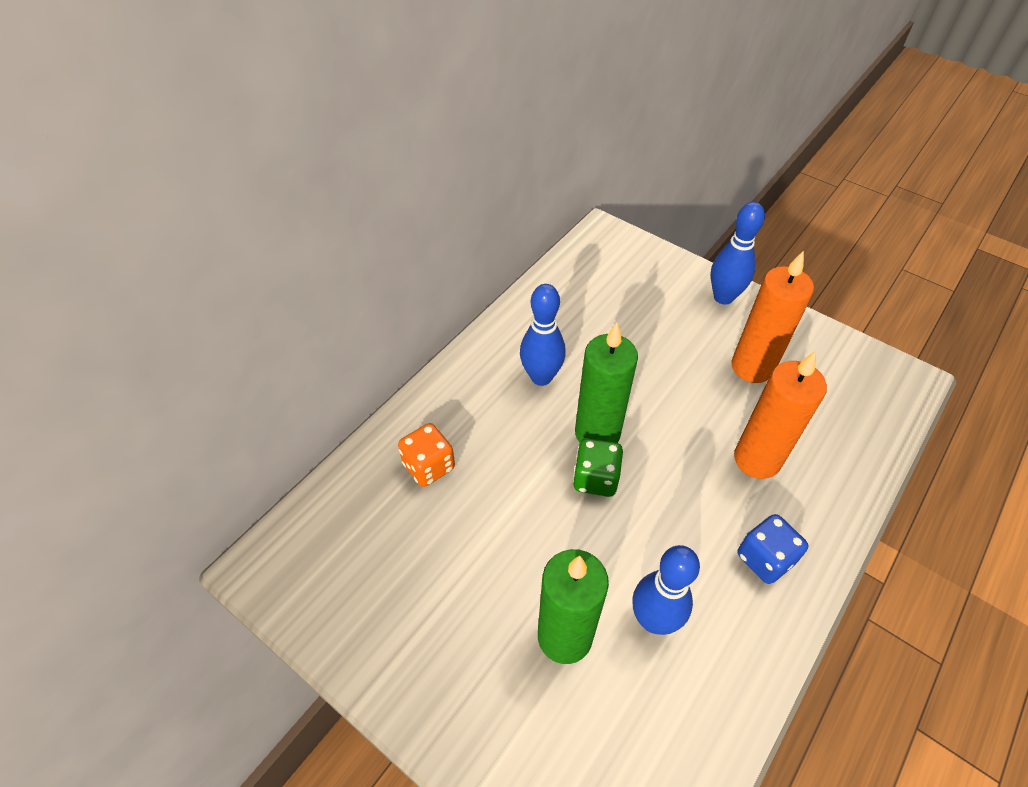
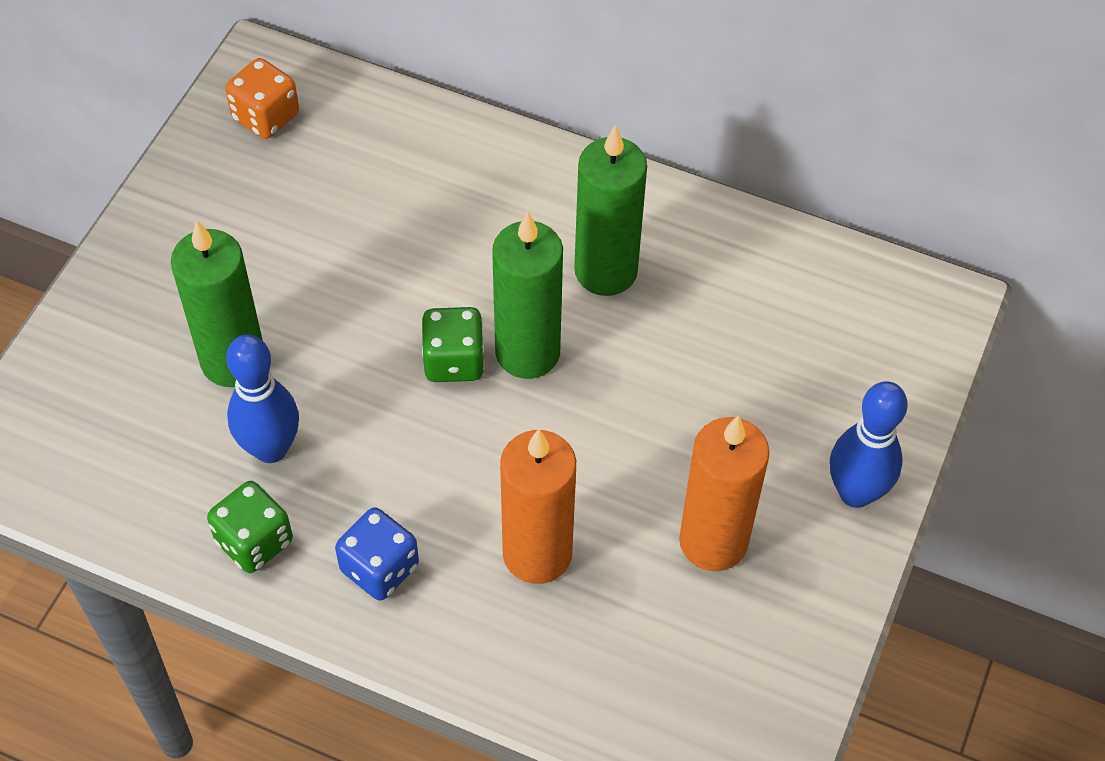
camera: 75 degrees right, 5 degrees up
(429, 466) = (426, 179): orange dice -> orange dice (265, 116)
(541, 377) = (605, 271): blue bowling pin -> green candle
(738, 646) = (254, 541): none -> green dice

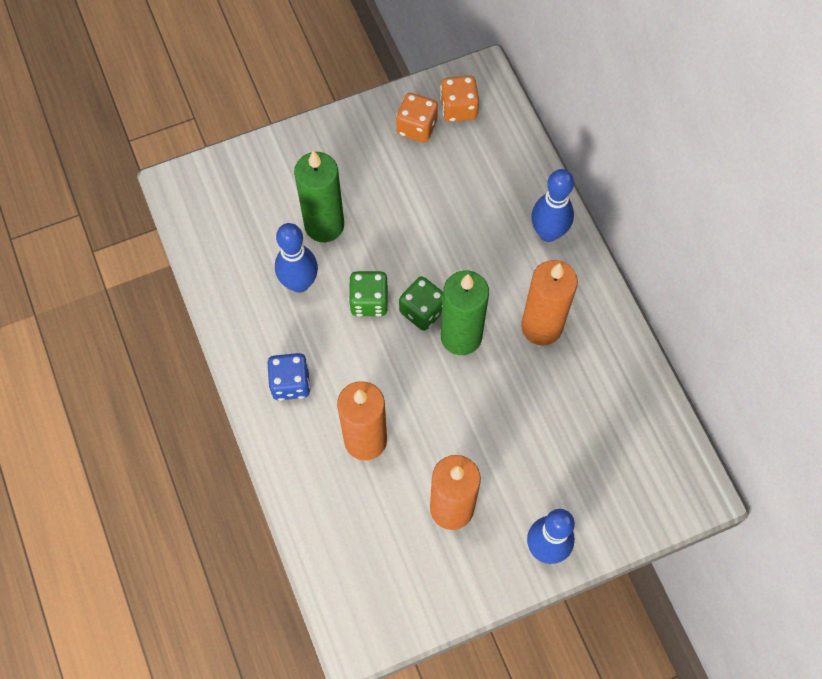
camera: 45 degrees right, 10 degrees up
(235, 171) = (416, 127): none -> orange dice
(254, 541) = (250, 322): green dice -> green dice (369, 301)
(509, 170) = (548, 233): none -> blue bowling pin
(605, 271) = (541, 327): green candle -> orange candle

